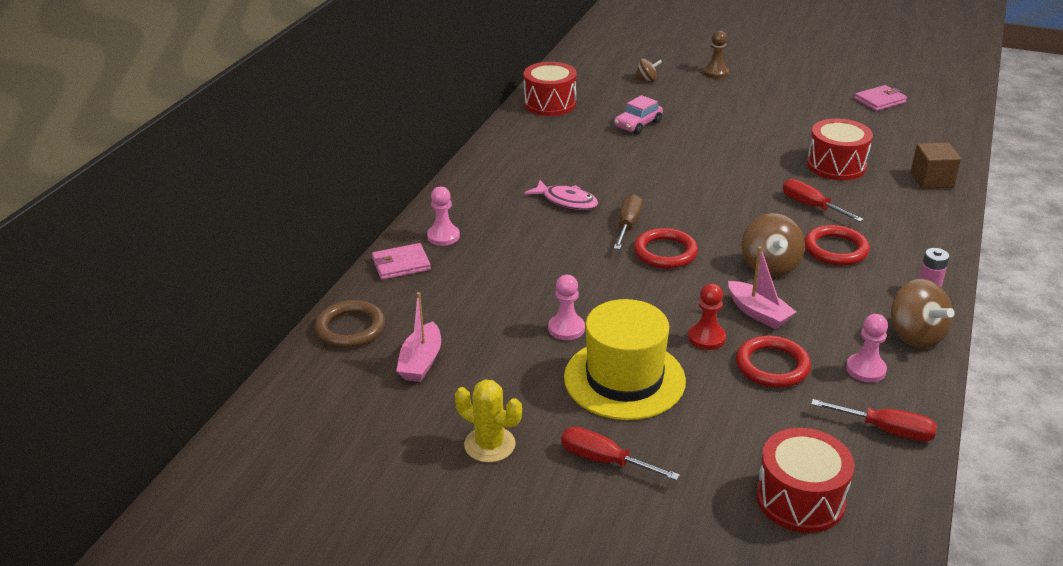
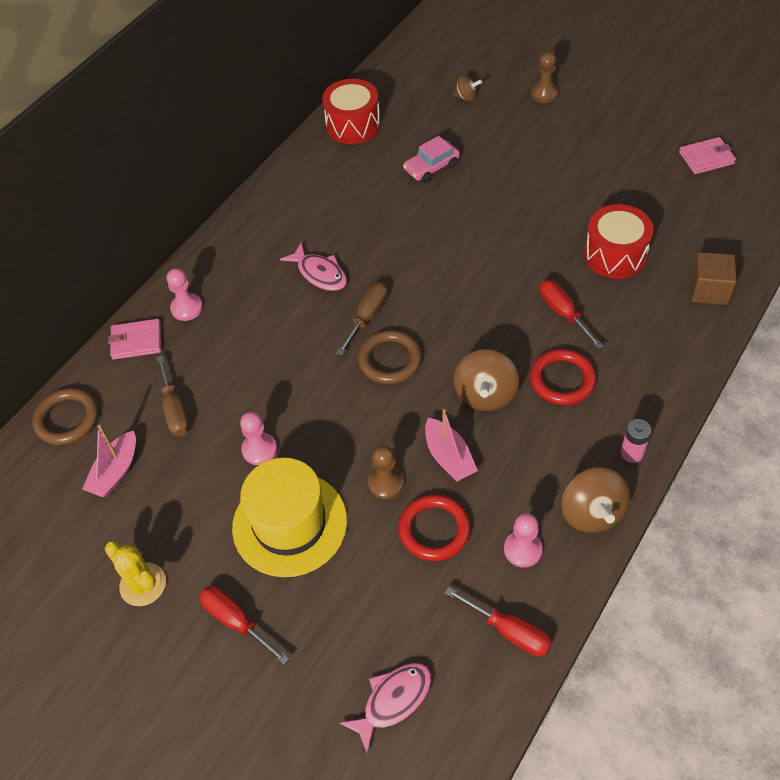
camera: 15 degrees right, 20 degrees up
(464, 309) = (175, 410): none -> brown screwdriver
(665, 252) = (390, 360): red ring -> brown ring
(706, 338) = (386, 483): red pawn -> brown pawn
(800, 499) = (393, 701): red drum -> pink fish

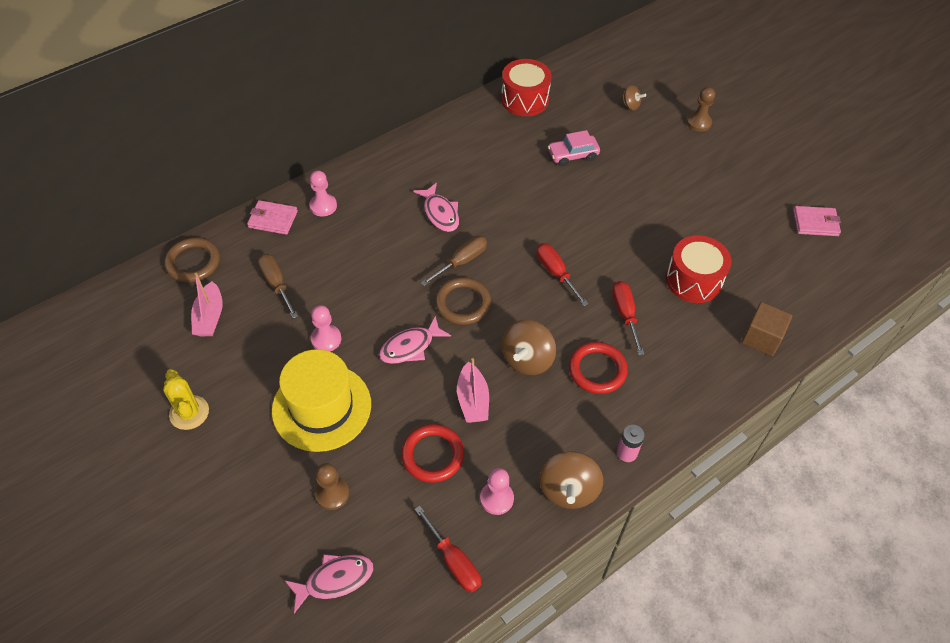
camera: 15 degrees right, 0 degrees up
(115, 472) = (210, 317): pink boat -> pink boat turned 45 degrees counterclockwise
(175, 410) = (276, 284): brown screwdriver -> brown screwdriver turned 150 degrees clockwise
(236, 621) = (244, 468): red screwdriver -> red screwdriver (556, 273)
(355, 425) = (410, 347): none -> pink fish
(386, 483) = (412, 402): brown pawn -> brown pawn (332, 494)

